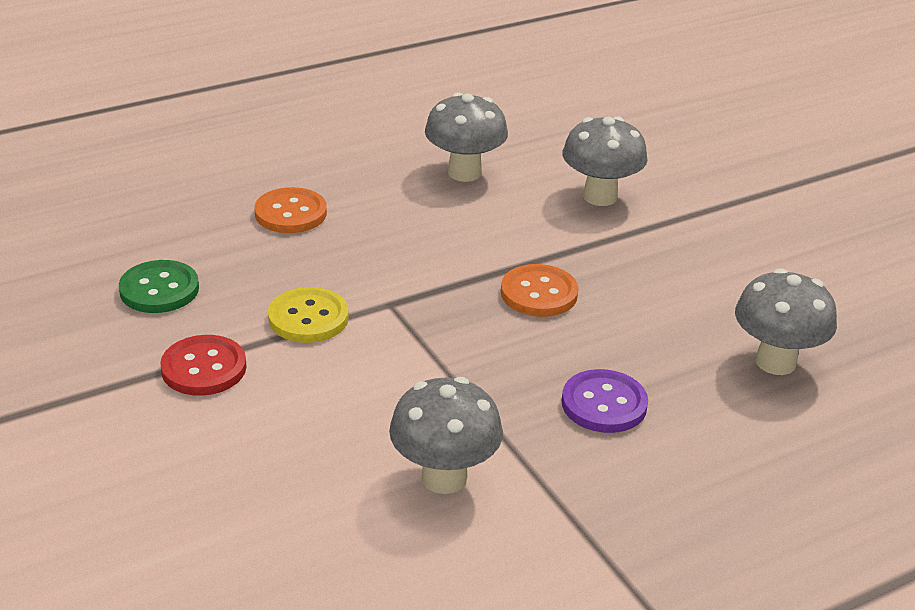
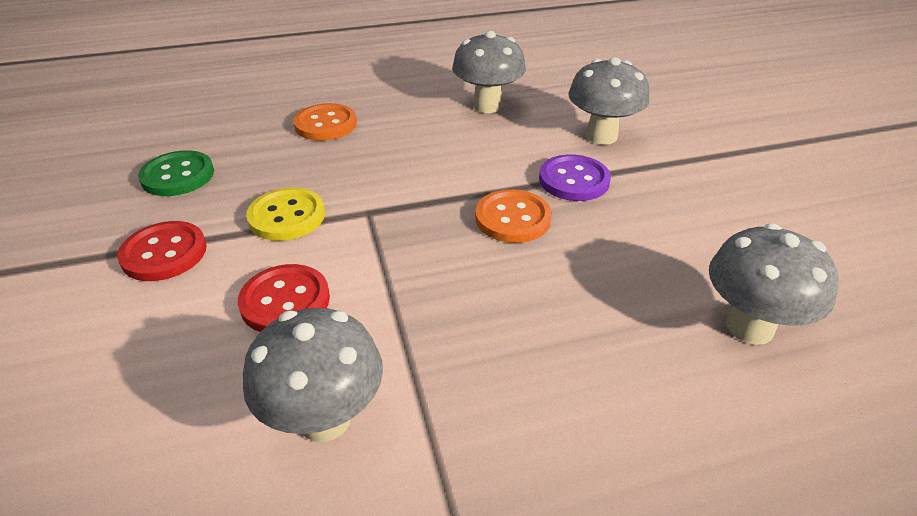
camera: 15 degrees right, 5 degrees up
(355, 395) = (285, 301): none -> red button
(604, 404) = (539, 351): purple button -> purple button (574, 180)

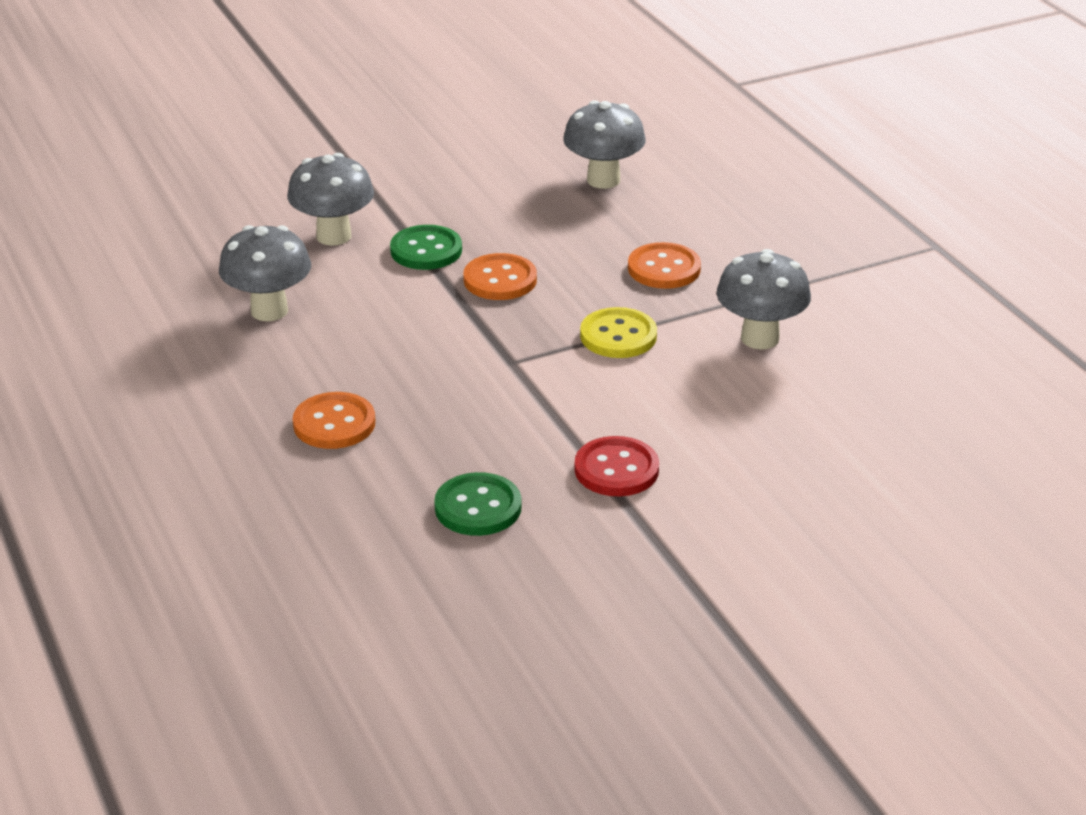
camera: 100 degrees left, 5 degrees down
(285, 301) = (654, 381): red button -> none
(287, 216) = (534, 409): yellow button -> yellow button (618, 336)
(516, 350) = (664, 269): none -> orange button
(574, 180) = (426, 250): purple button -> green button

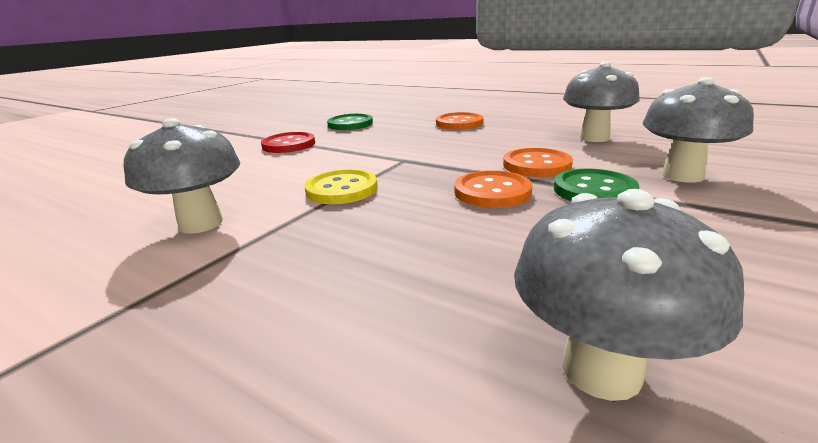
camera: 150 degrees right, 10 degrees down
(664, 269) = (344, 252): orange button -> orange button (536, 165)

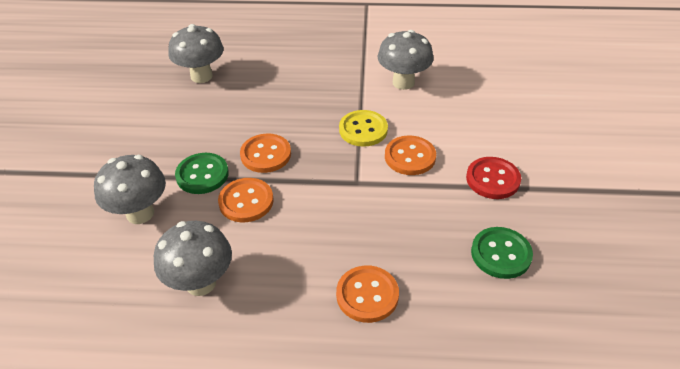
camera: 150 degrees right, 20 degrees up
(329, 164) = (410, 157): none -> orange button

